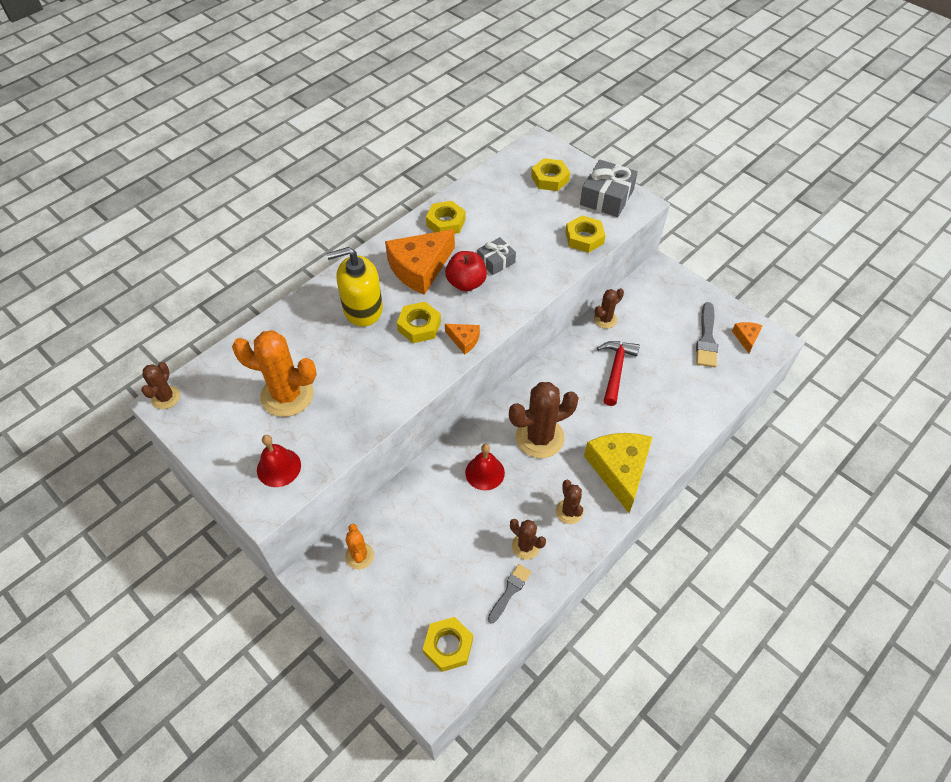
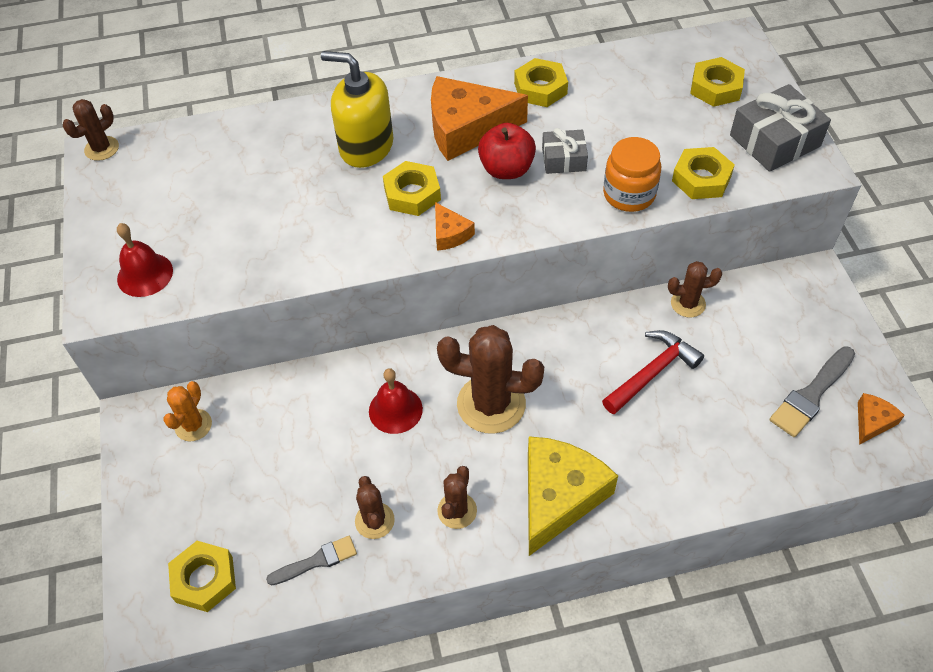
camera: 35 degrees right, 0 degrees up
(287, 395) = (214, 203): orange cactus -> none
(551, 266) = (629, 194): none -> orange jar

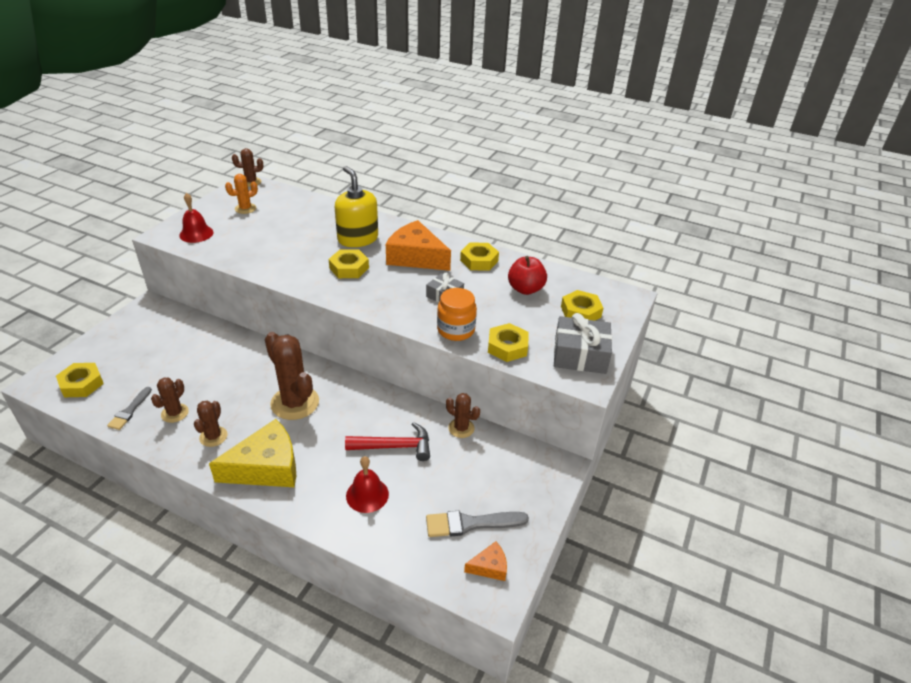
camera: 35 degrees right, 15 degrees down
(193, 425) = (164, 323): orange cactus -> orange cactus (245, 208)
(317, 561) = (130, 411): grey brush -> grey brush turned 90 degrees clockwise
(395, 410) = (250, 374): red bell -> red bell (367, 495)
(450, 234) = (341, 293): orange cheese -> none
(457, 511) = (213, 436): brown cactus -> brown cactus turned 45 degrees counterclockwise
(506, 169) = (409, 284): red apple -> red apple (525, 289)

